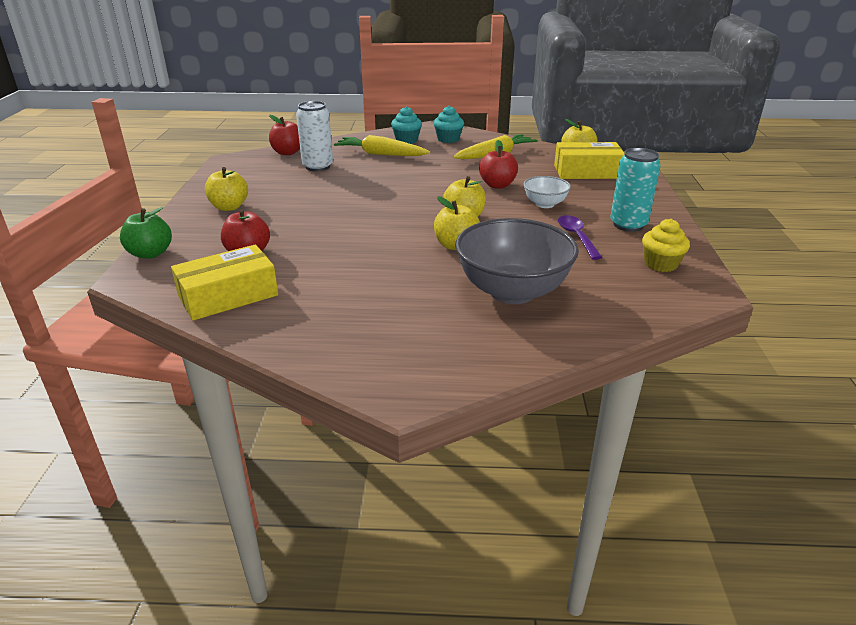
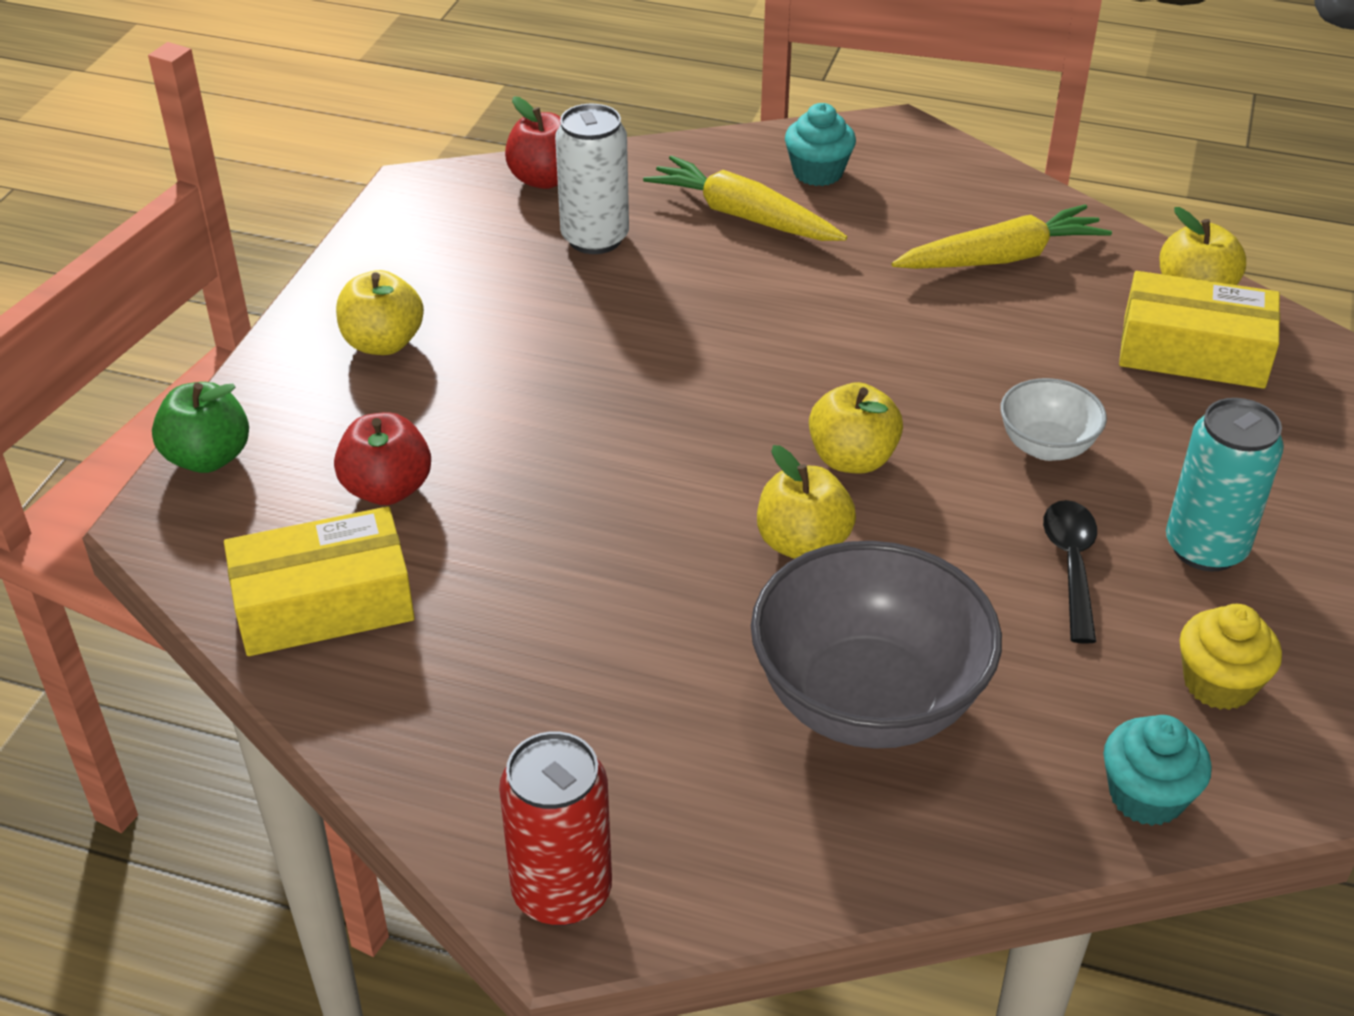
camera: 15 degrees right, 10 degrees up
(396, 383) = (562, 891): none -> red can
(448, 139) = (914, 183): turquoise cupcake -> turquoise cupcake (1146, 796)
(497, 185) = (965, 364): red apple -> none
(576, 237) = (1071, 566): purple spoon -> black spoon

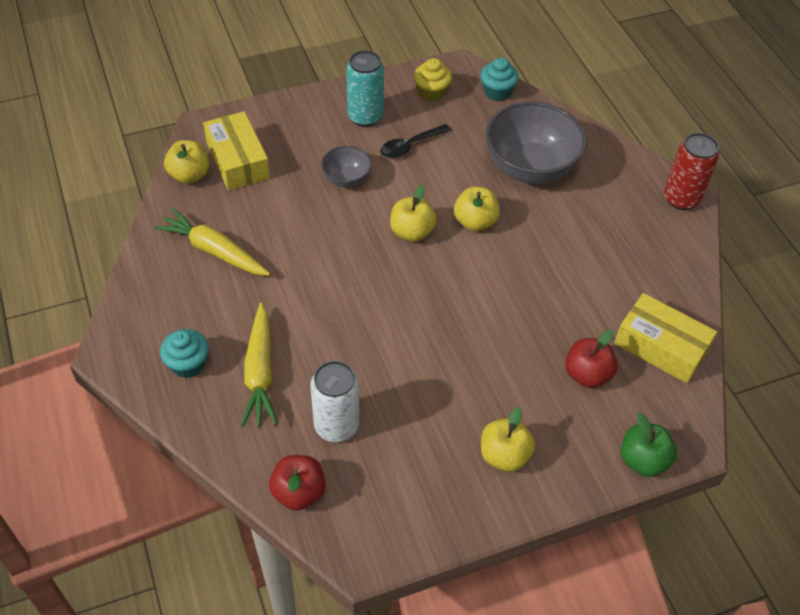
camera: 130 degrees left, 10 degrees up
(1046, 446) = (346, 179): white bowl -> grey bowl

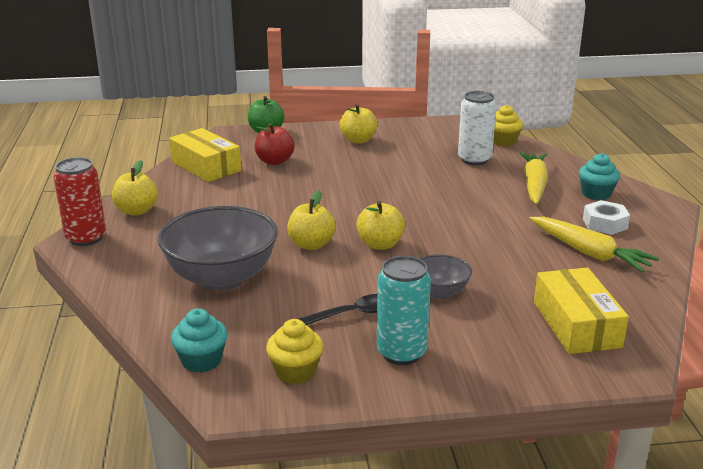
camera: 165 degrees left, 25 degrees down
(189, 303) = (605, 224): none -> white nut
(190, 175) = (635, 317): yellow apple -> yellow apple (136, 211)
(299, 492) = (503, 141): red apple -> yellow cupcake

